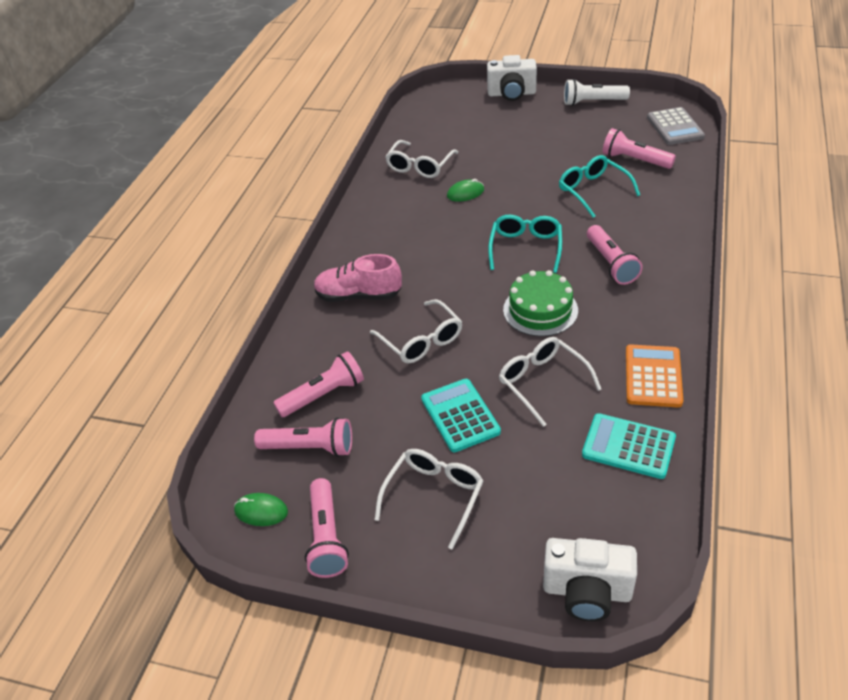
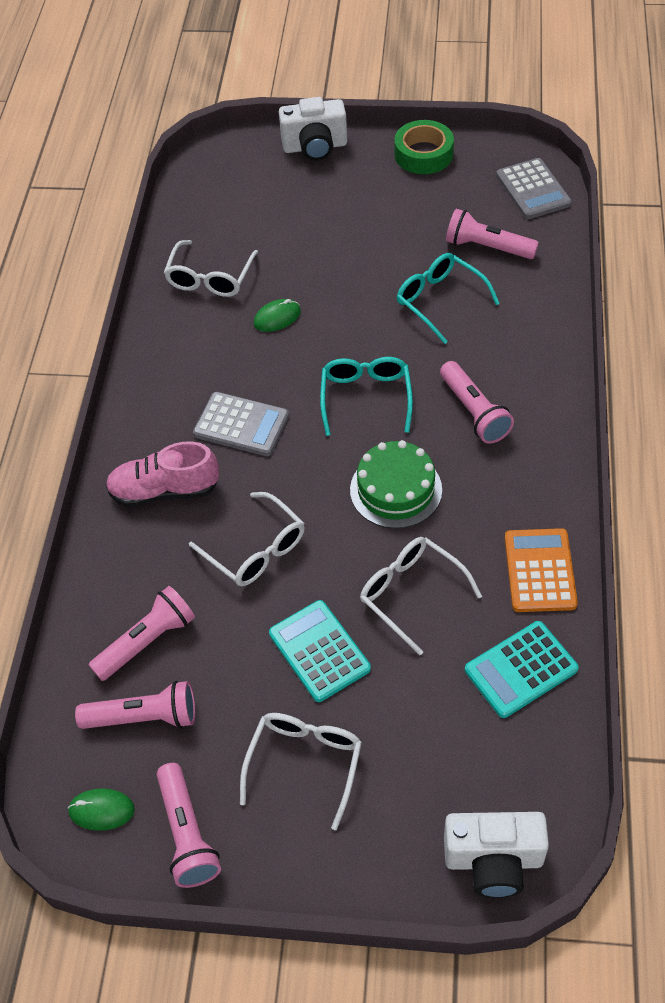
camera: 10 degrees left, 10 degrees up
(425, 258) = (241, 425): none -> grey calculator
(592, 102) = (423, 154): white flashlight -> green tape
(628, 446) = (520, 669): turquoise calculator -> turquoise calculator turned 45 degrees counterclockwise

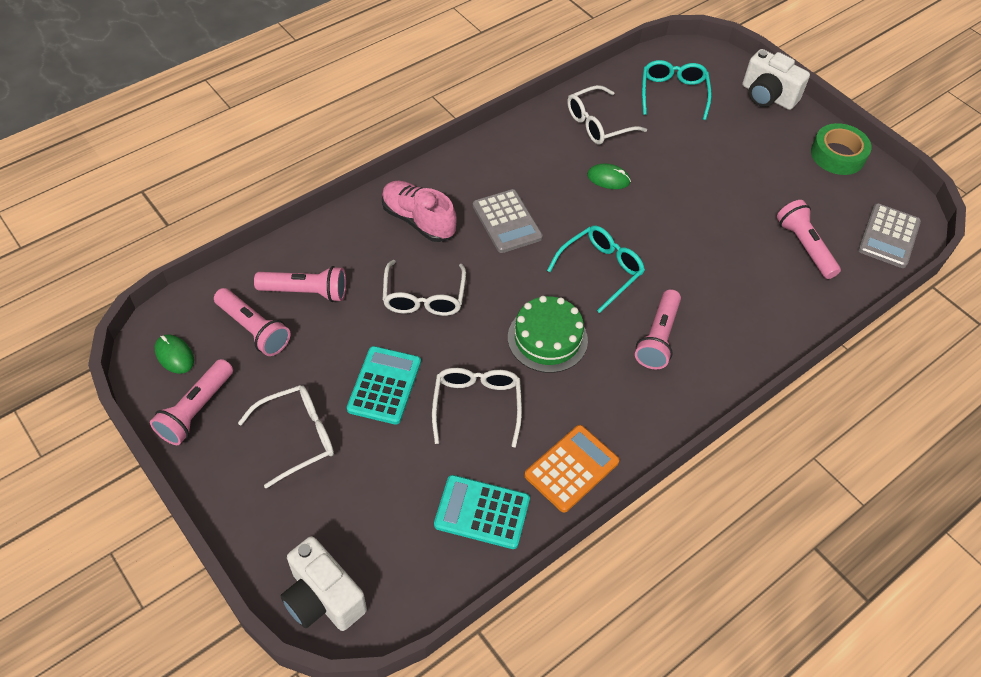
camera: 40 degrees right, 0 degrees up
(439, 301) = (726, 253): turquoise glasses -> turquoise glasses (673, 93)

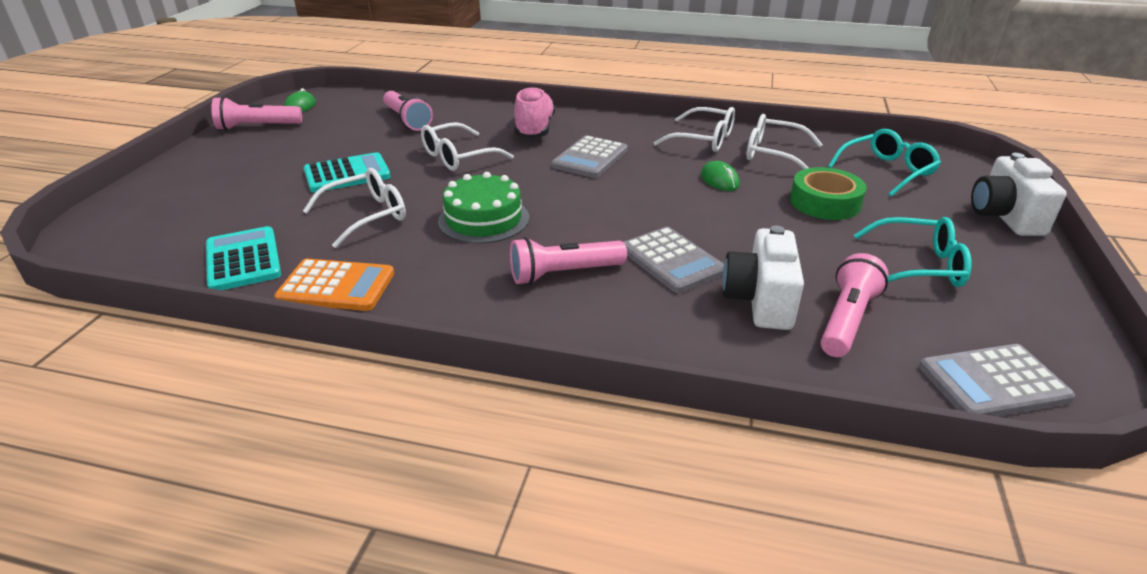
camera: 55 degrees right, 20 degrees down
(254, 329) = (351, 118): pink flashlight -> none
(298, 437) = (263, 163): white glasses -> white glasses (704, 140)
(323, 598) = (102, 225): white camera -> white camera (760, 301)
(601, 270) = (604, 214): turquoise glasses -> turquoise glasses (919, 266)
(687, 276) = (671, 261): none -> grey calculator
(837, 155) = (1031, 291): green tape -> green tape (825, 202)

